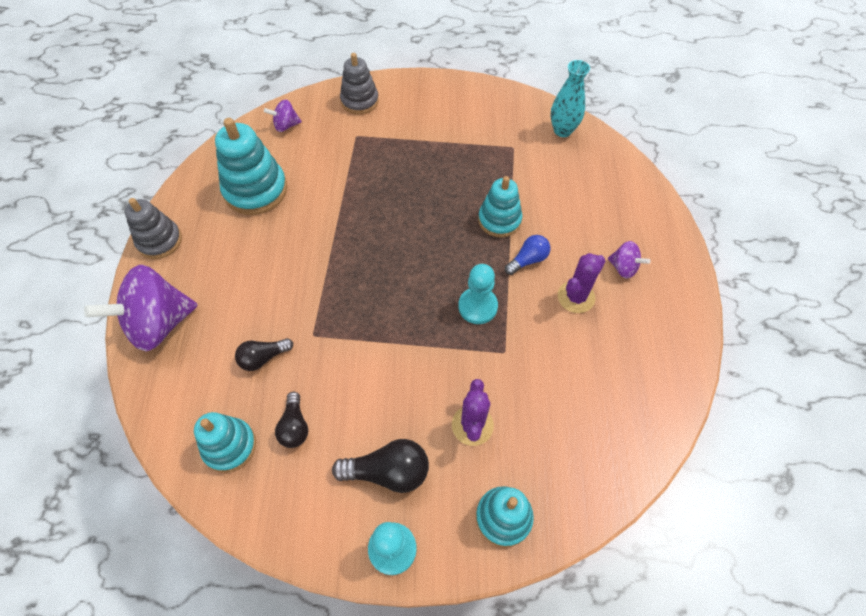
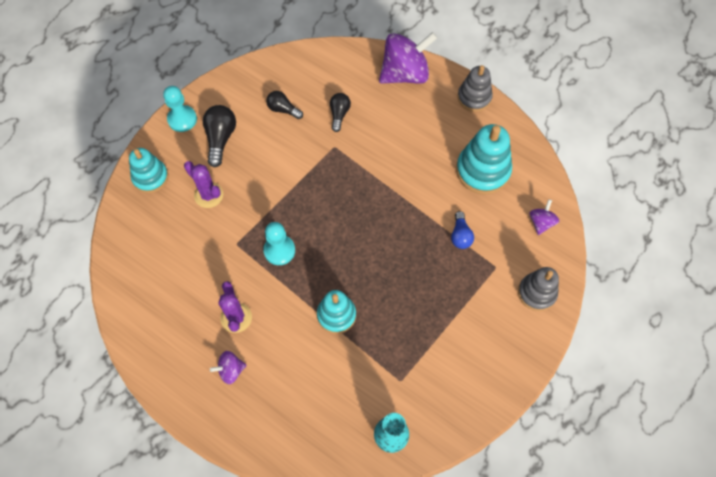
camera: 125 degrees right, 5 degrees up
(159, 324) = (405, 74): purple spinning top -> purple spinning top turned 60 degrees clockwise
(229, 446) = (297, 76): turquoise stacking toy -> none
(388, 472) = (220, 139): black light bulb -> black light bulb turned 150 degrees clockwise
(528, 260) = (288, 309): blue light bulb -> blue light bulb (460, 235)

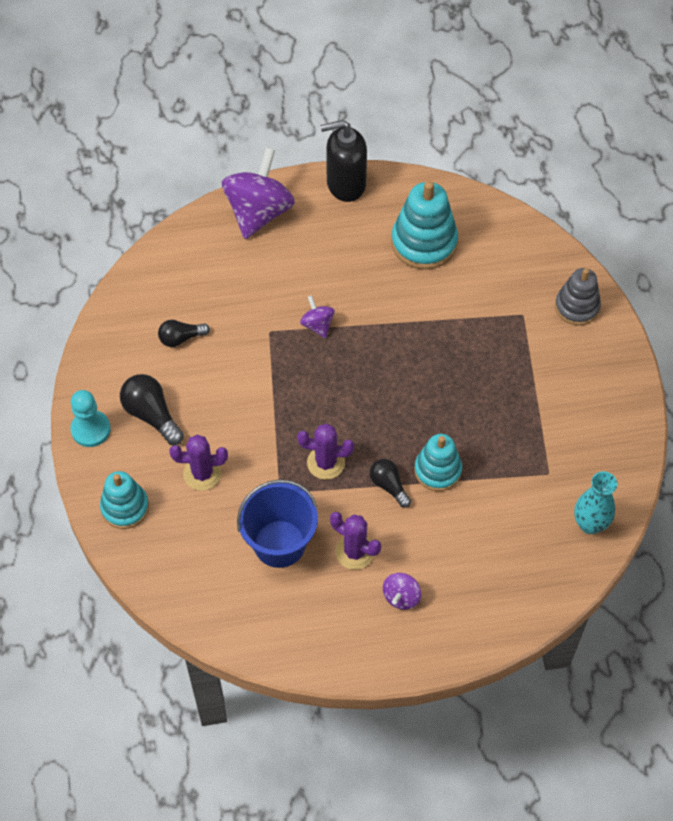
camera: 45 degrees left, 5 degrees down
(202, 273) = (279, 543): none -> blue bucket
(279, 250) = (326, 463): turquoise pawn -> purple cactus
(339, 114) = (240, 299): black light bulb -> black light bulb (389, 486)
(460, 235) = (466, 313): blue light bulb -> none
(474, 97) = (345, 184): grey stacking toy -> black soap dispenser
(541, 222) = (519, 246): purple spinning top -> purple spinning top (317, 325)

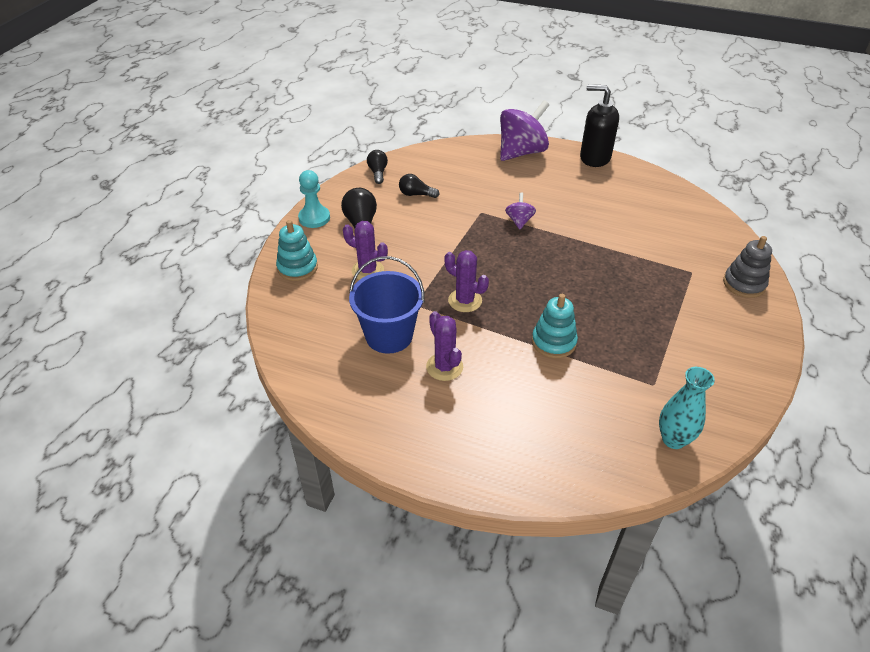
camera: 30 degrees right, 15 degrees down
(389, 486) = (505, 335): black light bulb -> black light bulb (378, 173)
(401, 597) = (460, 416): purple spinning top -> none
(424, 243) = (634, 205): turquoise stacking toy -> none

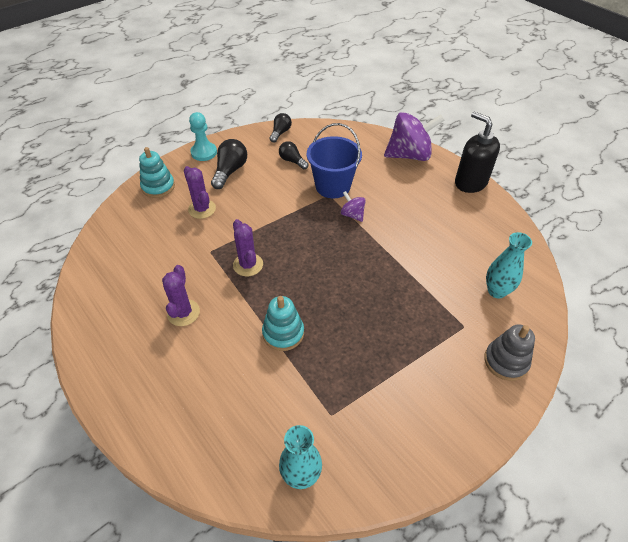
camera: 30 degrees right, 5 degrees up
(389, 336) = (169, 268): blue bucket -> blue bucket (333, 186)
(519, 221) = (352, 215): purple spinning top -> purple spinning top turned 75 degrees counterclockwise
(691, 235) = (496, 291): none -> turquoise vase

